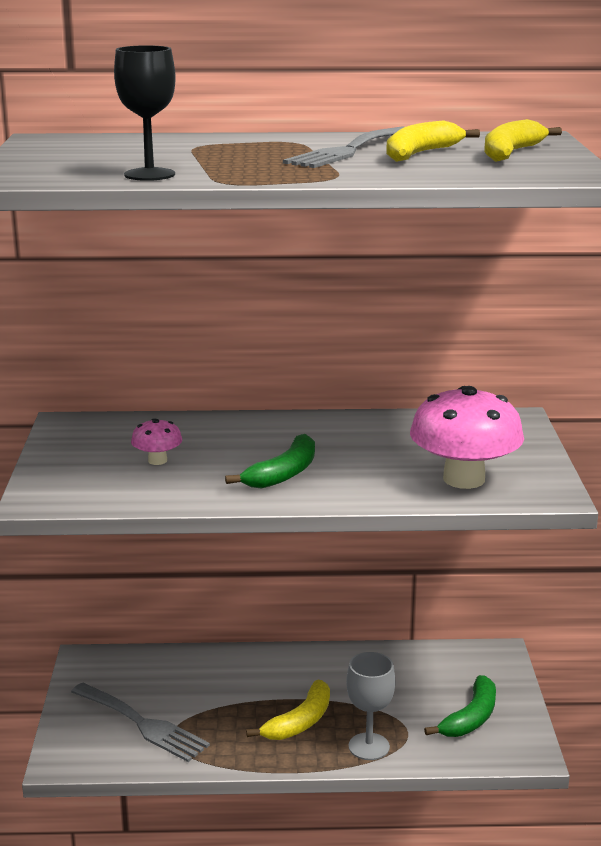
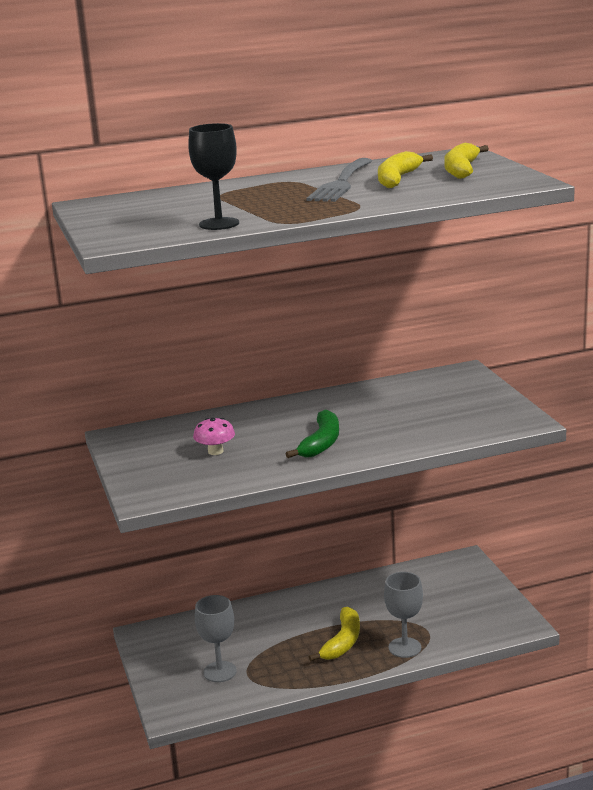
camera: 15 degrees left, 0 degrees up
(143, 724) = (220, 672): grey fork -> grey goblet
(464, 479) = (457, 422): pink mushroom -> none
(471, 718) = (469, 610): green banana -> none

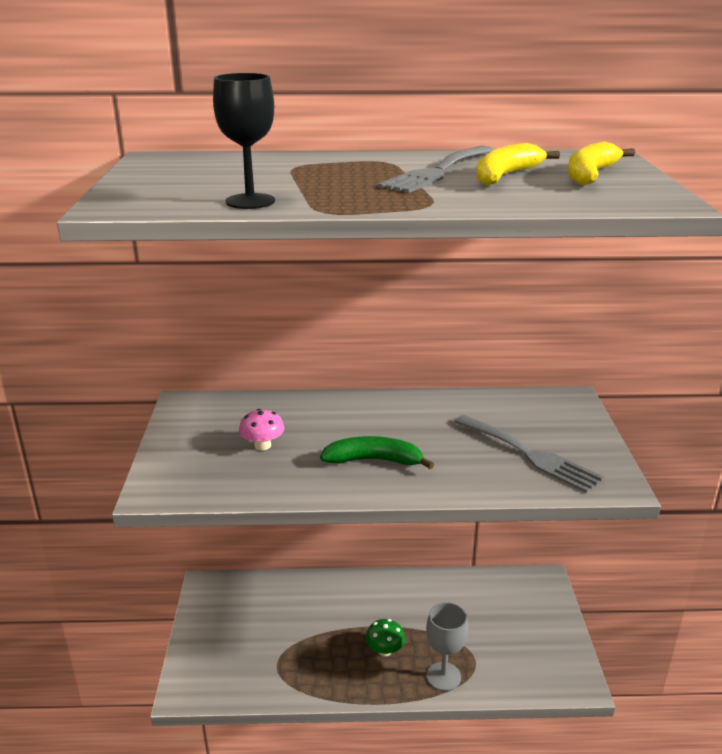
camera: 15 degrees right, 5 degrees up
(220, 672) = (253, 652): grey goblet -> none
(321, 443) = (374, 460): green banana -> green banana turned 120 degrees counterclockwise
(343, 642) = (385, 650): yellow banana -> green mushroom
(449, 415) = (530, 455): none -> grey fork

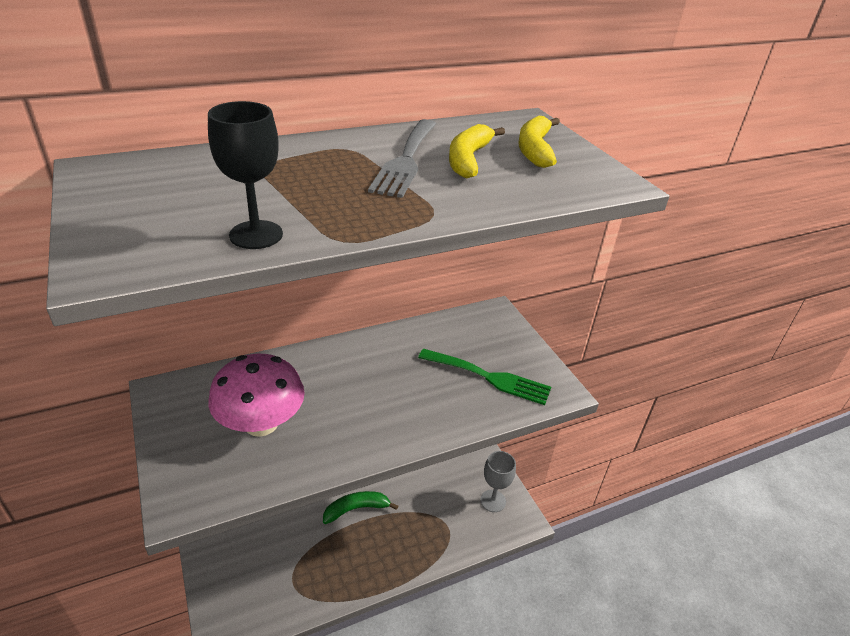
camera: 25 degrees left, 10 degrees up
(262, 445) = (261, 423): pink mushroom -> pink mushroom, size x2.13
(374, 460) = (368, 415): green banana -> green banana (356, 509)
(385, 650) = (376, 540): green mushroom -> none
(443, 676) = (429, 548): grey goblet -> grey goblet (493, 501)
(530, 455) = (489, 377): grey fork -> green fork

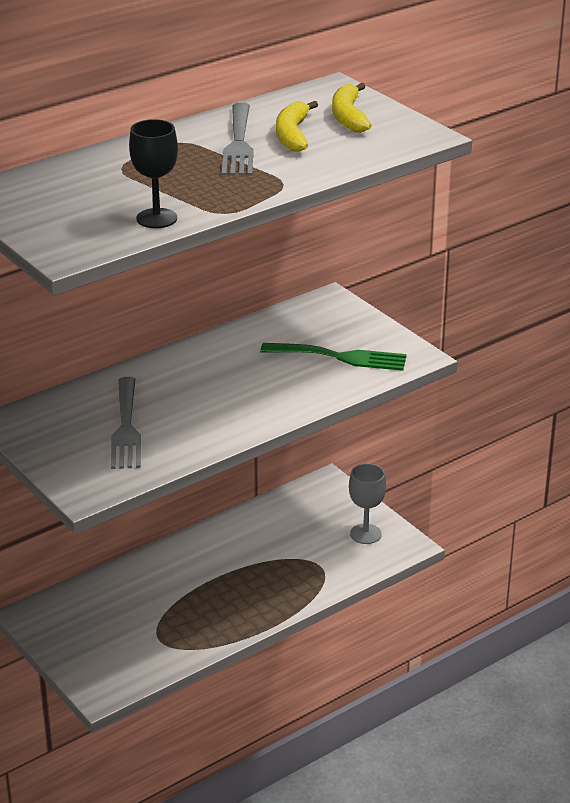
camera: 10 degrees left, 5 degrees down
(261, 423) = (126, 428): pink mushroom -> grey fork
(356, 509) = (206, 568): green banana -> none

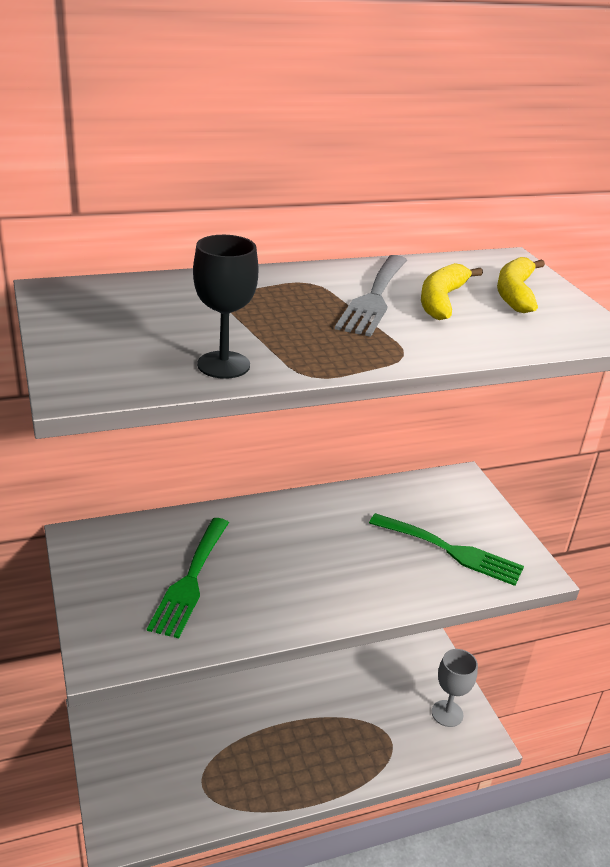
camera: 15 degrees right, 0 degrees up
(126, 428) = (190, 580): grey fork -> green fork

